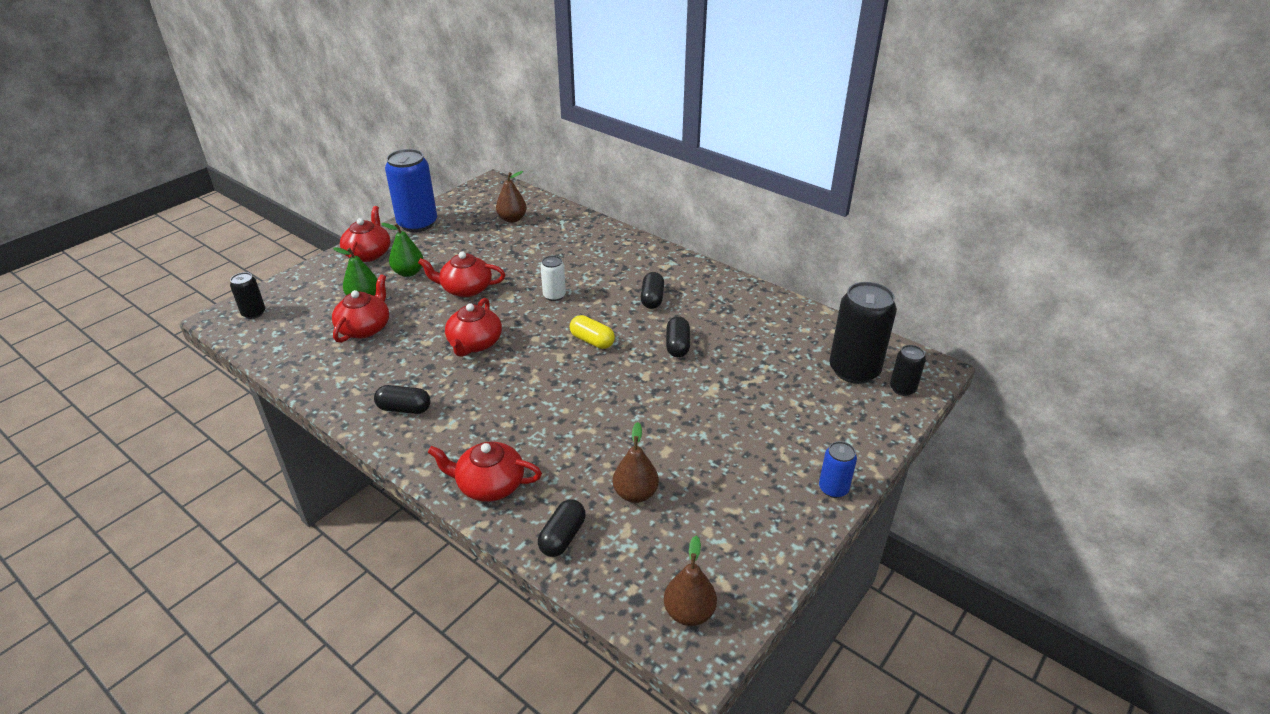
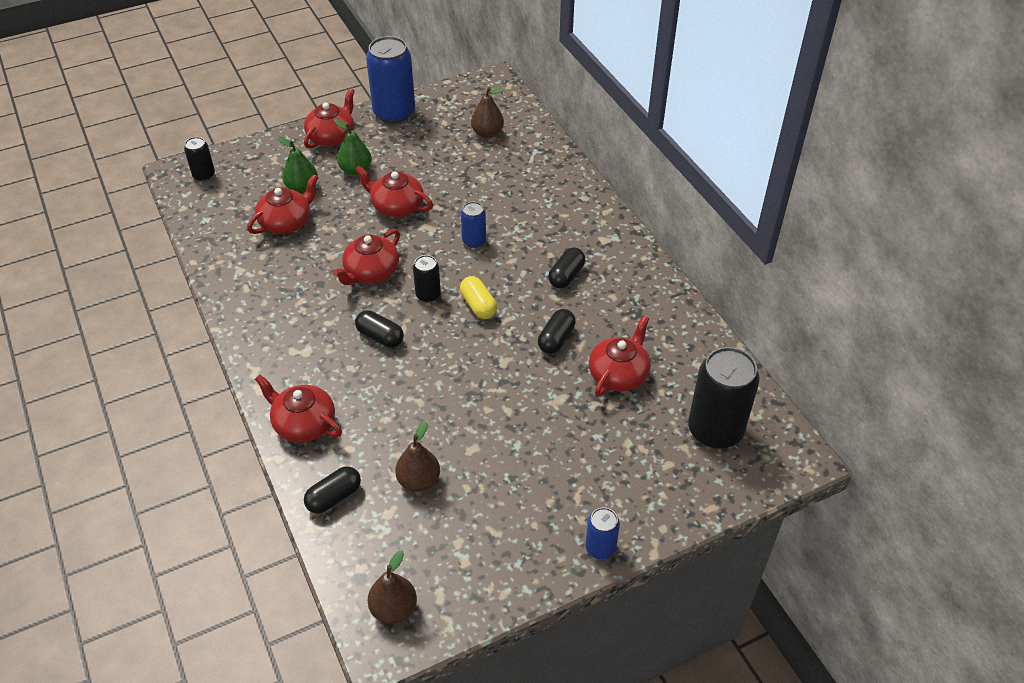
camera: 25 degrees right, 10 degrees up
(404, 409) = (275, 321): black capsule -> black capsule (380, 337)
(554, 295) = (474, 241): white can -> blue can
(748, 355) = (619, 374): none -> red teapot
(902, 389) = (750, 469): black can -> black can (428, 295)

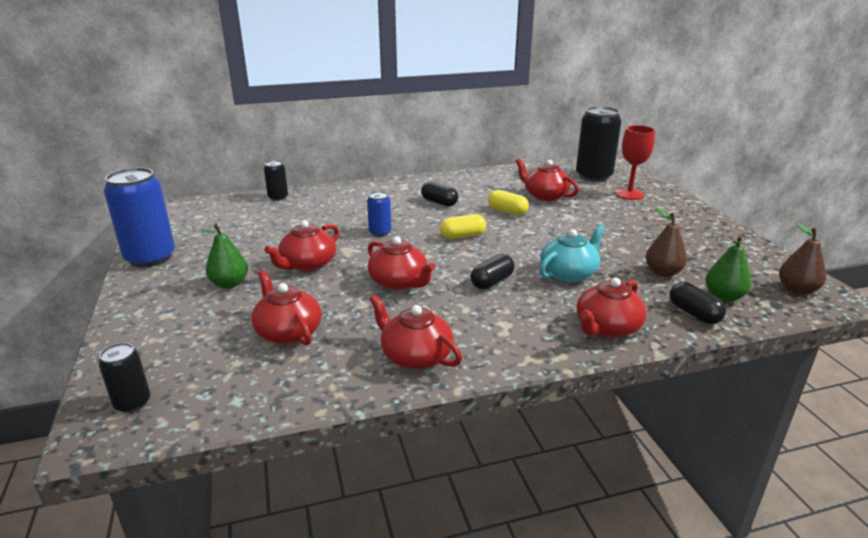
camera: 80 degrees left, 20 degrees down
(302, 188) = (232, 319): green pear -> green pear (723, 297)
(332, 136) = (152, 296): red teapot -> red teapot (415, 356)
(406, 397) = (569, 273): none -> turquoise teapot
(428, 295) = (442, 256): black can -> black can (278, 197)
(487, 133) = (234, 217): brown pear -> none
(556, 339) = (507, 211): black capsule -> yellow capsule
(600, 548) = (701, 215): blue can -> none
(654, 469) = (629, 194): none -> red goblet

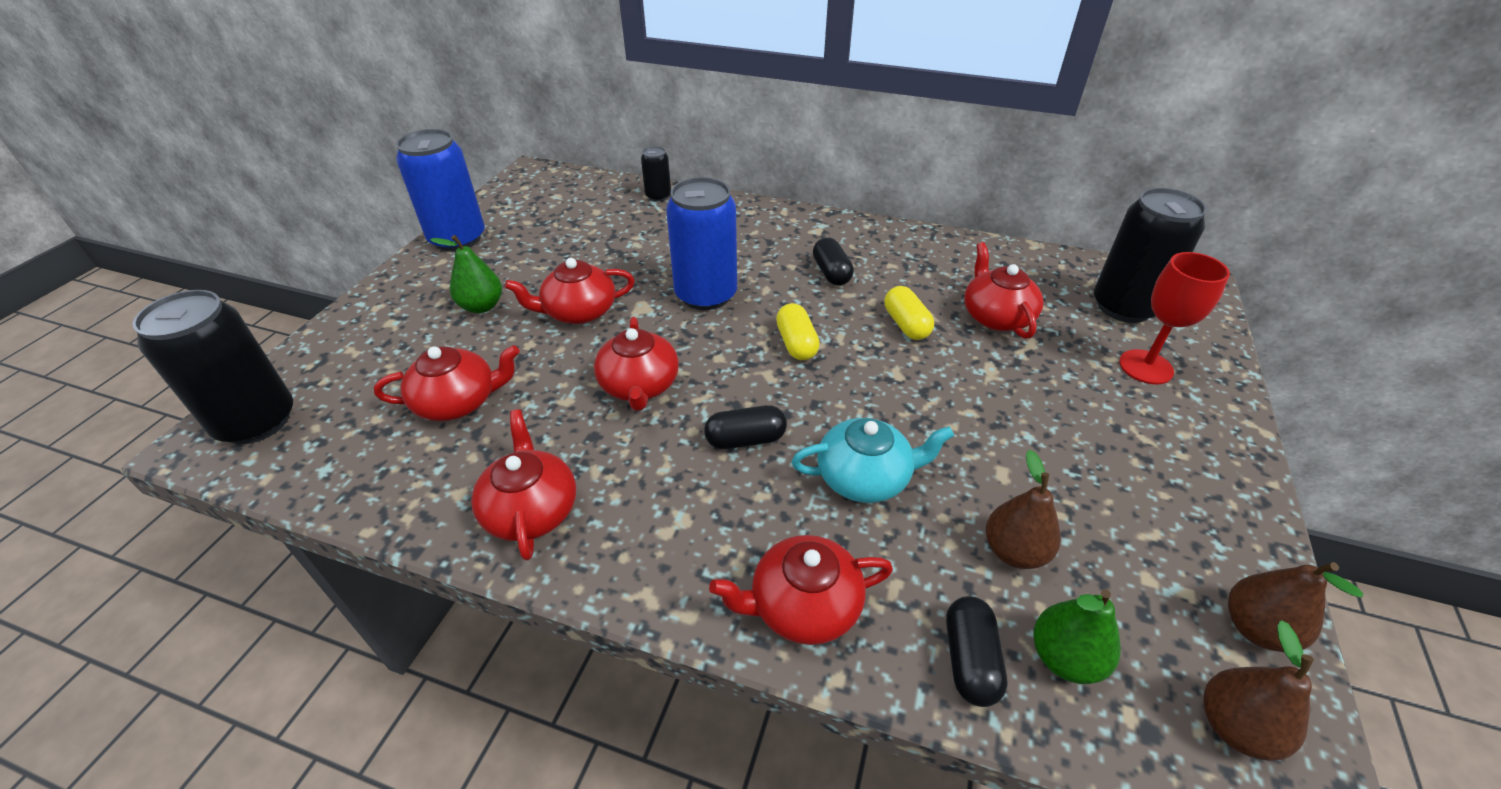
camera: 35 degrees right, 15 degrees up
(132, 403) = (256, 421): black can -> black can, size x1.99
(288, 332) = (458, 402): red teapot -> red teapot turned 75 degrees clockwise
(380, 232) = (706, 295): blue can -> blue can, size x1.99
(462, 236) = (796, 343): yellow capsule -> yellow capsule turned 60 degrees clockwise
(768, 260) = (1256, 628): none -> brown pear

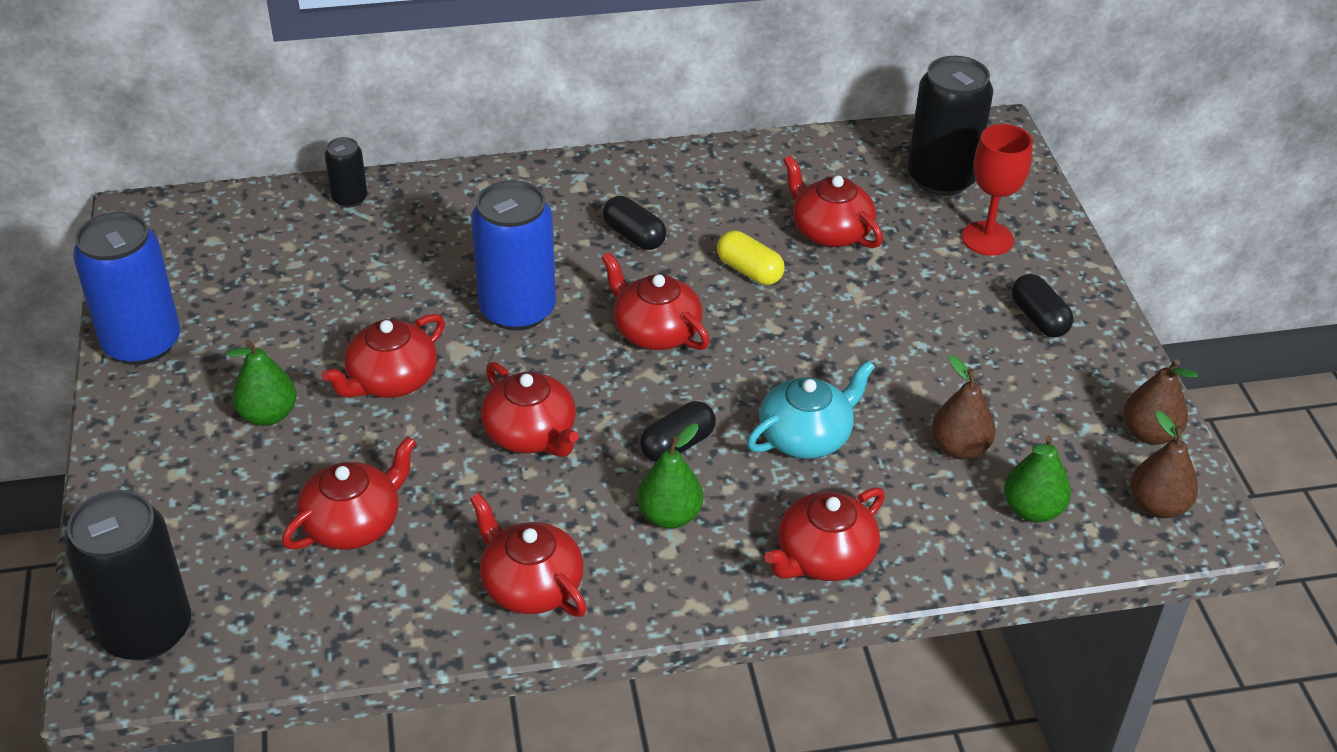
camera: 30 degrees left, 0 degrees up
(691, 499) = (669, 516): none -> green pear
(796, 343) = (655, 331): yellow capsule -> red teapot
(969, 660) = (968, 540): black capsule -> black capsule (1039, 319)

